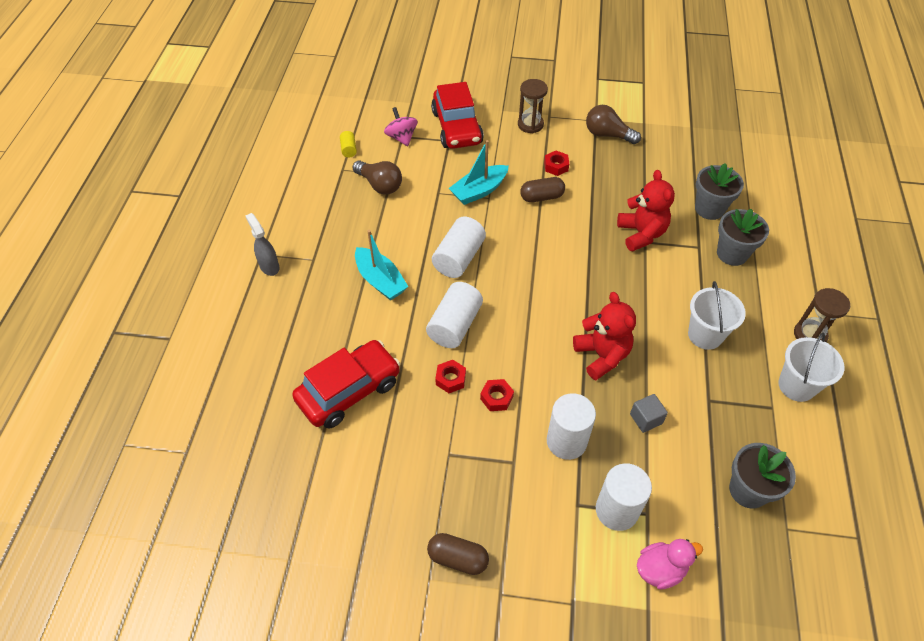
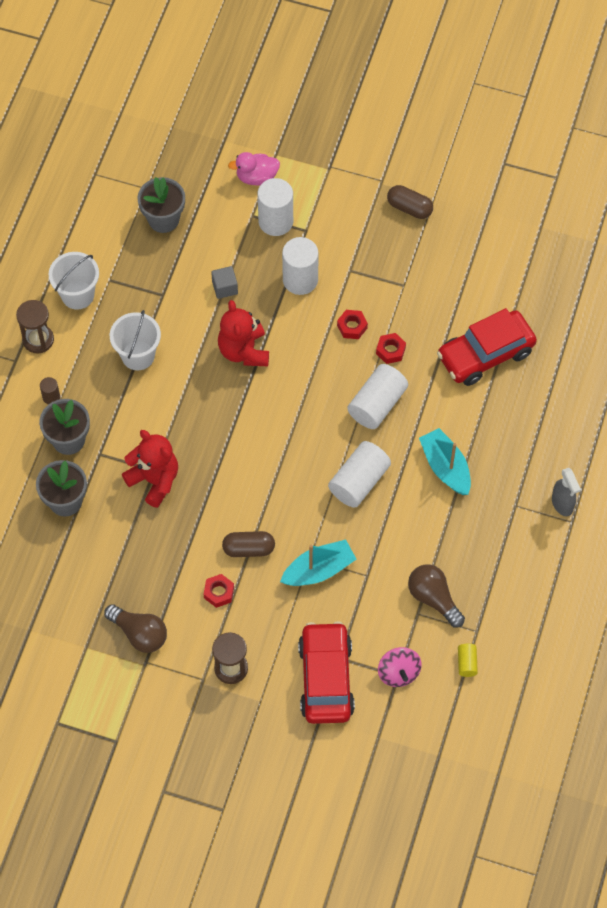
camera: 170 degrees left, 10 degrees up
(641, 234) = (154, 480): red teddy bear -> red teddy bear turned 135 degrees clockwise
(767, 286) = (51, 397): none -> brown cylinder

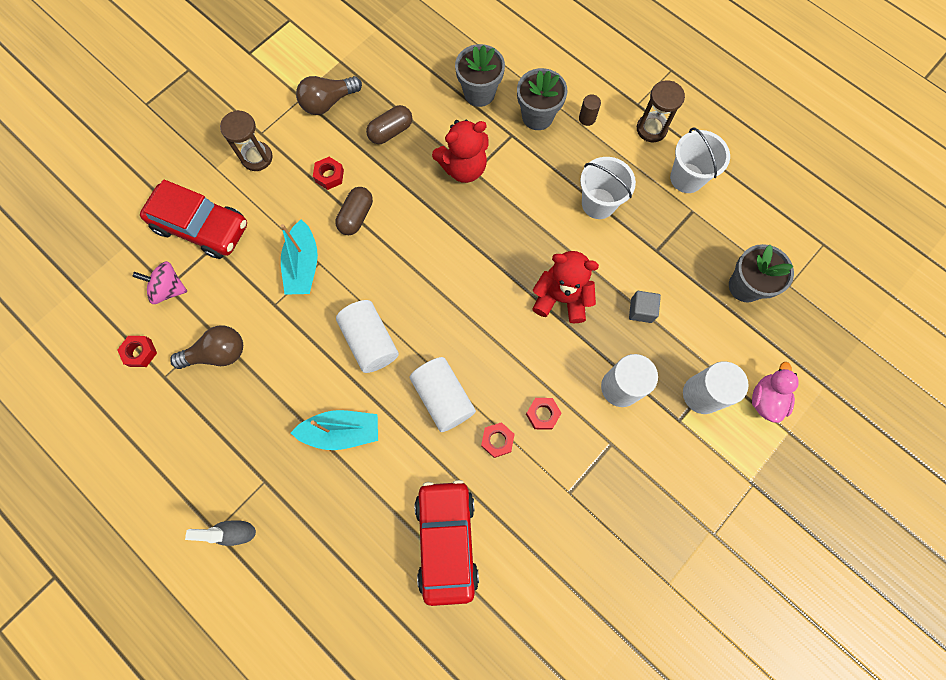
camera: 115 degrees right, 10 degrees up
(409, 208) = (665, 548): brown capsule -> brown capsule (391, 131)
(467, 663) = (140, 352): yellow cylinder -> red nut

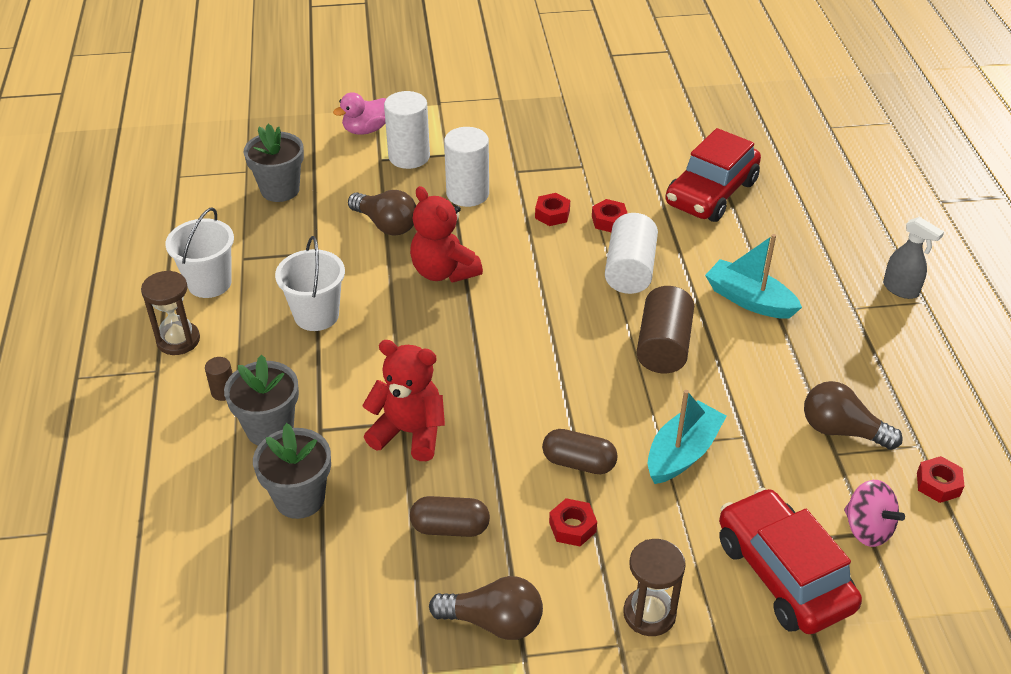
camera: 140 degrees left, 30 degrees down
(356, 216) = (579, 463): brown capsule -> brown capsule turned 45 degrees clockwise
(370, 341) = (663, 346): white cylinder -> brown cylinder
(641, 310) = (386, 225): grey cube -> brown light bulb

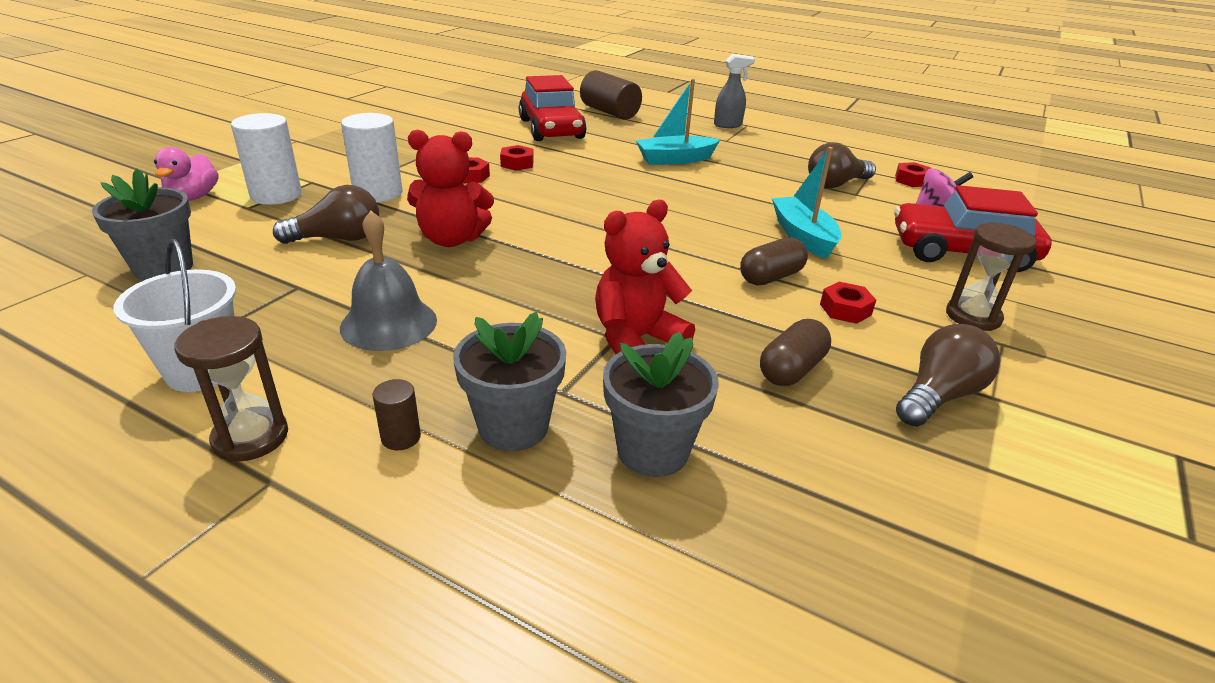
camera: 55 degrees left, 10 degrees down
(316, 315) = (389, 323): white bucket -> grey bell
(630, 270) = (582, 178): white cylinder -> none
(663, 346) = (681, 199): brown cylinder -> brown cylinder (609, 112)

